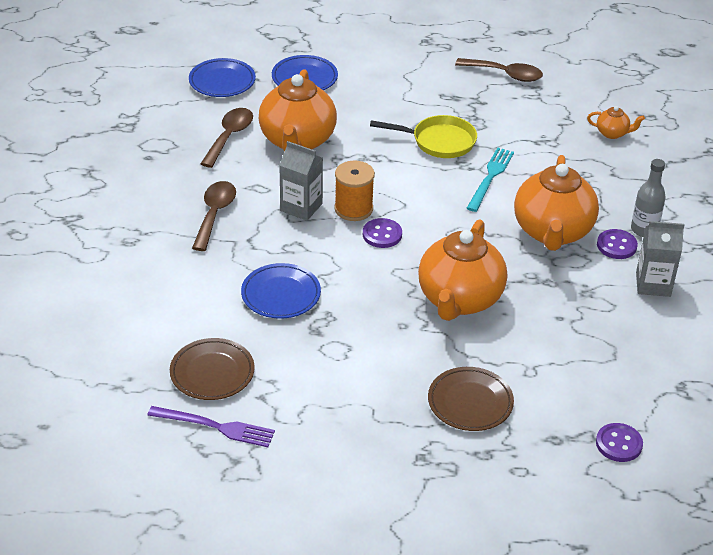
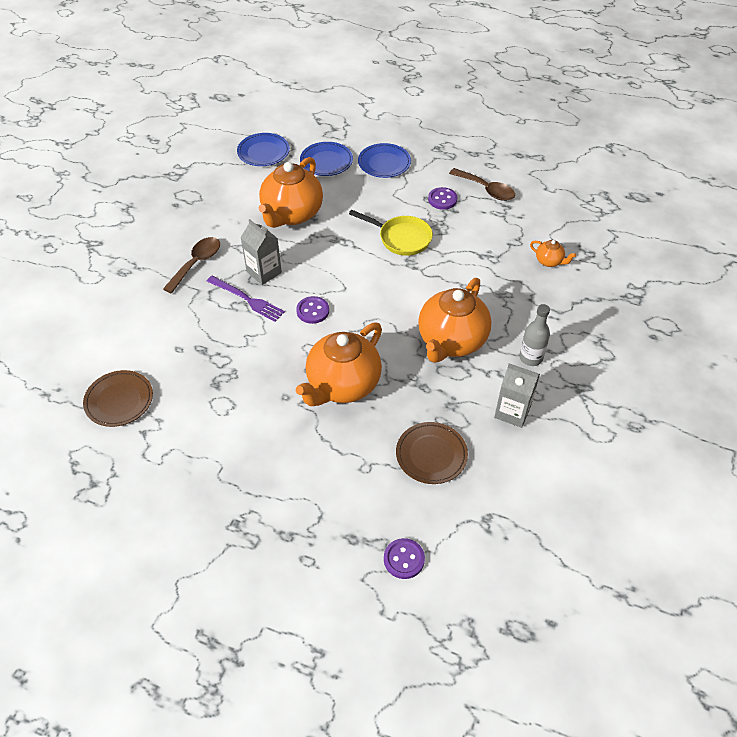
camera: 20 degrees right, 10 degrees up
(215, 427) = (95, 449): purple fork -> purple fork (247, 299)
(229, 136) = (243, 200): brown spoon -> none
(281, 295) = (207, 345): blue plate -> blue plate (384, 163)
(353, 209) = (303, 283): orange spool -> none
(470, 402) = (301, 483): brown plate -> brown plate (431, 455)
(490, 177) = (426, 279): turquoise fork -> none
(616, 245) = (499, 367): purple button -> purple button (442, 199)

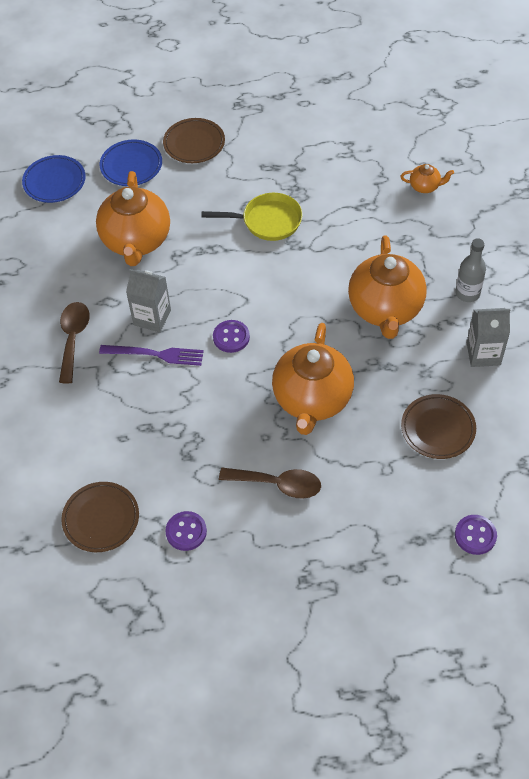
camera: 25 degrees left, 5 degrees up
(384, 163) = (194, 143): blue plate -> brown plate
(442, 199) = (280, 161): purple button -> purple button (186, 532)
(486, 189) = (317, 132): brown spoon -> brown spoon (278, 484)

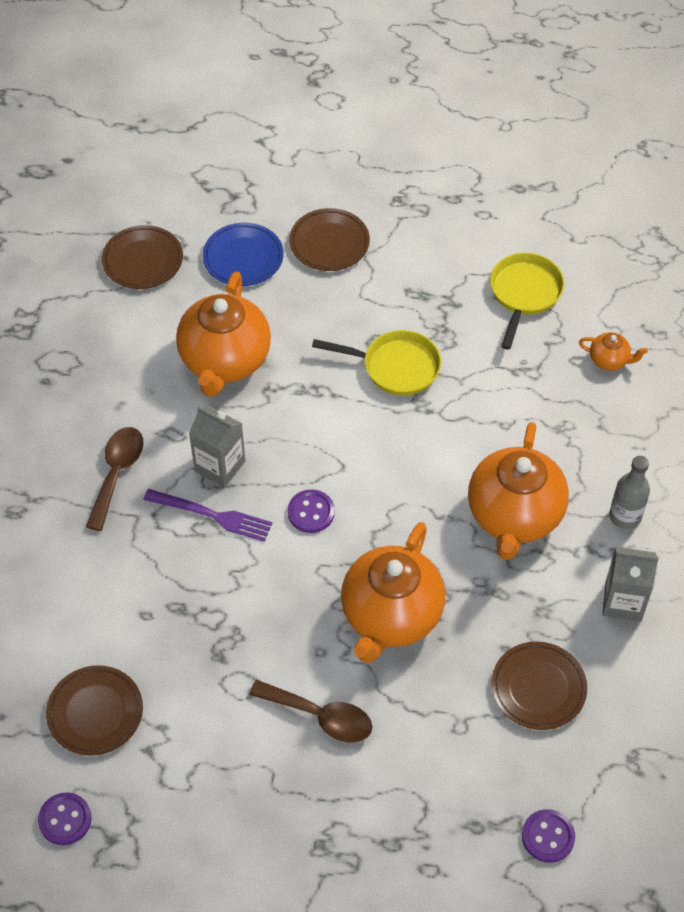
camera: 10 degrees right, 0 degrees up
(54, 182) = (143, 260): blue plate -> brown plate
(186, 532) = (193, 752): purple button -> purple button (65, 819)
(349, 152) = (524, 294): none -> yellow pan

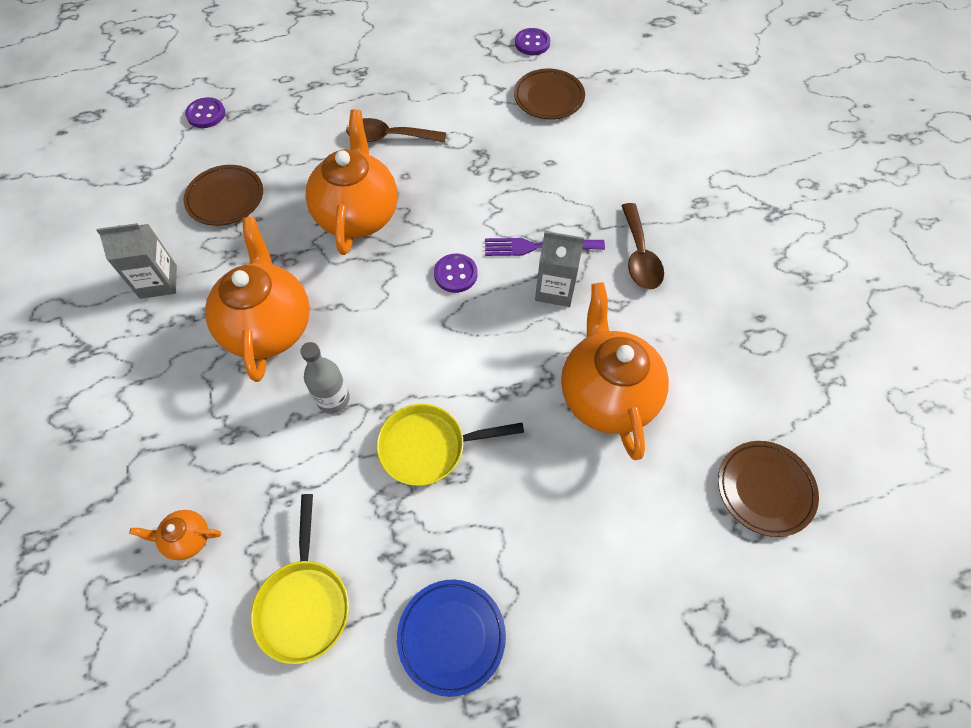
camera: 160 degrees right, 5 degrees up
(243, 258) = (658, 535): blue plate -> blue plate (451, 636)
(329, 243) = (568, 597): brown plate -> none
(625, 516) = (160, 358): grey bottle -> grey bottle (333, 399)

